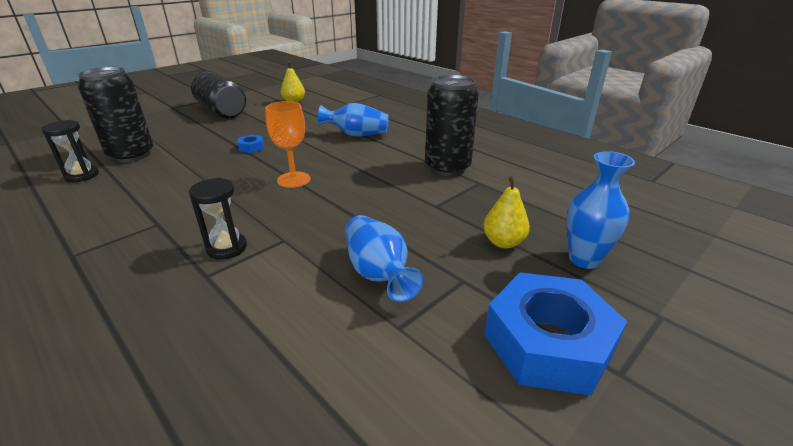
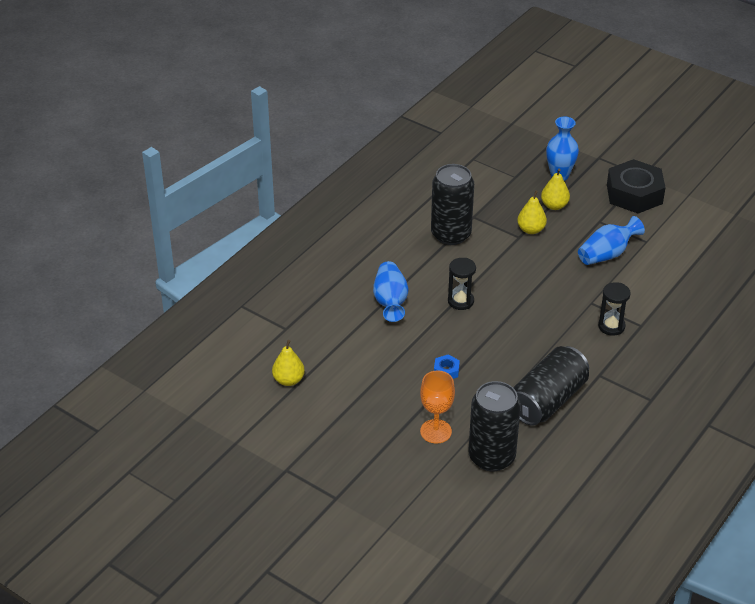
camera: 100 degrees left, 10 degrees up
(82, 176) = (546, 468): black hourglass -> black hourglass (460, 301)
(221, 110) = (338, 440): black can -> black can (548, 400)
(293, 180) = (504, 321): orange goblet -> orange goblet (436, 431)
(449, 216) = (531, 230): none -> yellow pear
(548, 343) = (634, 194): blue nut -> black nut

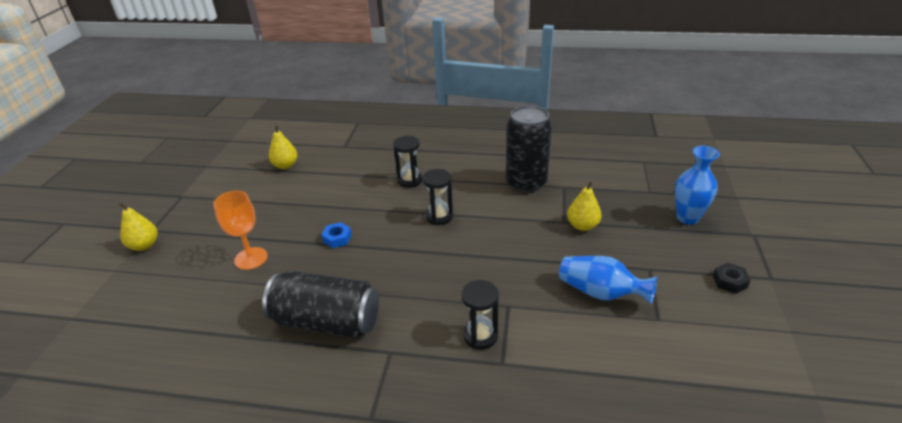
camera: 65 degrees right, 5 degrees down
(390, 301) = (410, 180): blue vase -> black hourglass
(491, 457) = (225, 306): black can -> none
(554, 206) = (636, 229): yellow pear -> yellow pear (144, 245)
(634, 194) = (730, 282): black nut -> black nut, size x0.41

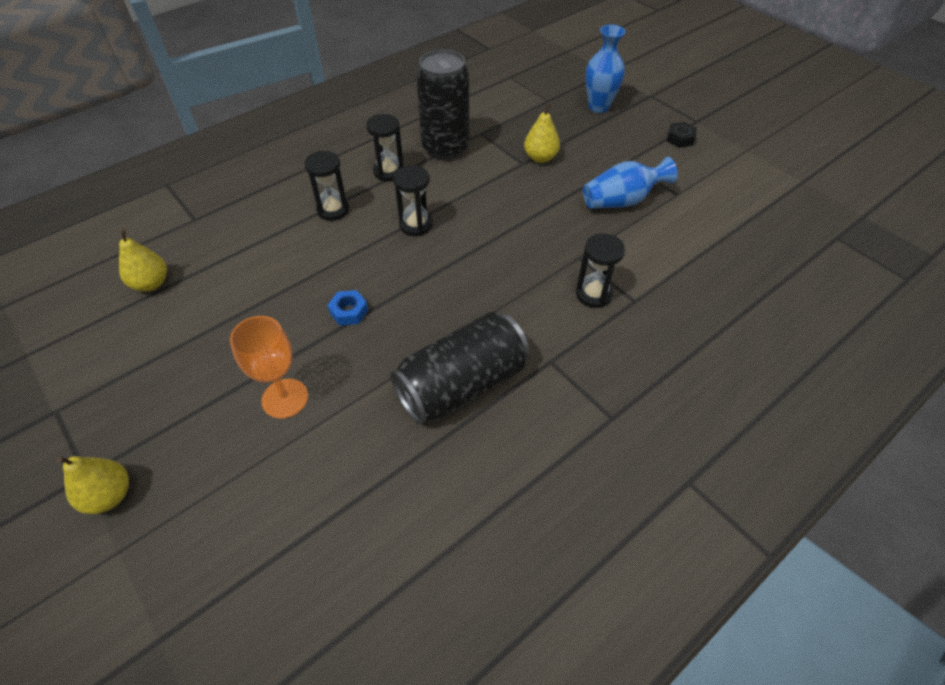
camera: 50 degrees left, 15 degrees up
(470, 177) = (388, 172): none -> black hourglass

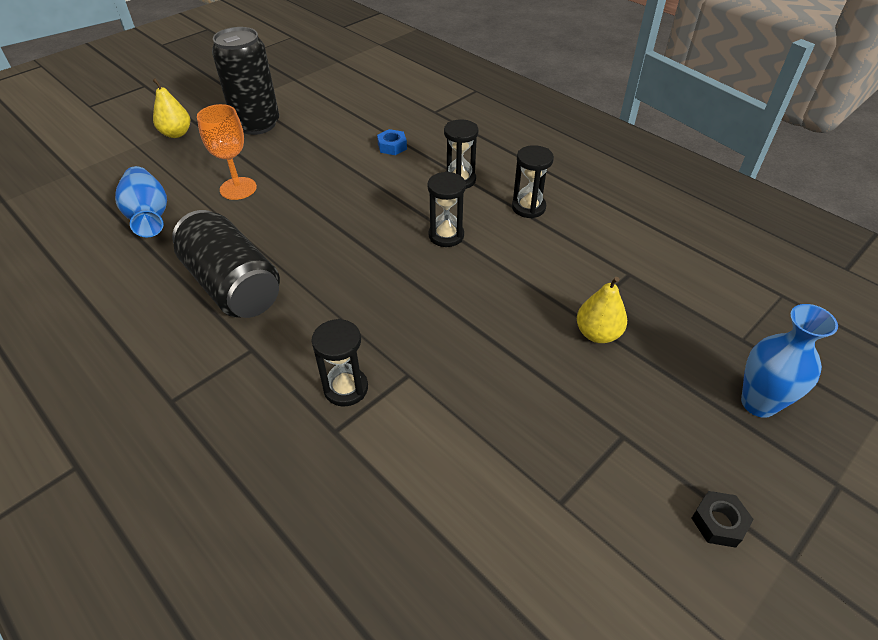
camera: 85 degrees right, 5 degrees down
(151, 283) = (359, 108): yellow pear -> none
(349, 311) = (326, 208): blue nut -> blue nut (392, 146)
(445, 147) = (587, 245): black can -> black can (257, 124)
(622, 201) = (527, 426): blue vase -> blue vase (149, 216)

